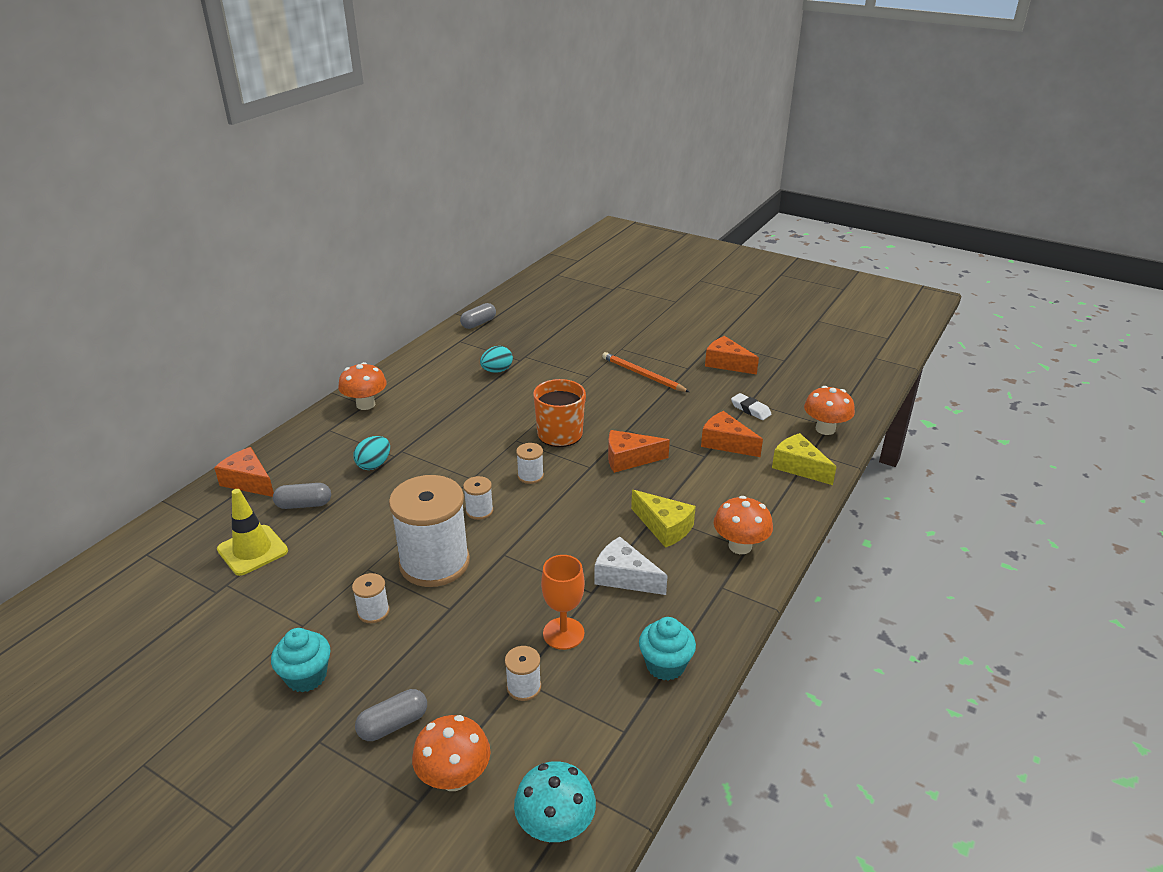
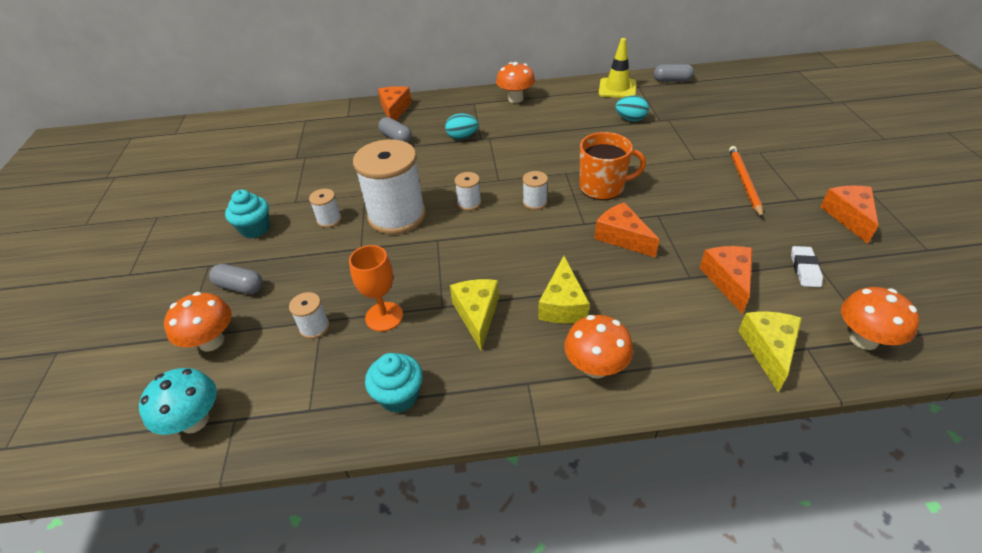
camera: 55 degrees right, 10 degrees up
(252, 550) = (340, 147): yellow traffic cone -> yellow traffic cone (617, 88)
(624, 577) = (477, 315): white cheese -> yellow cheese

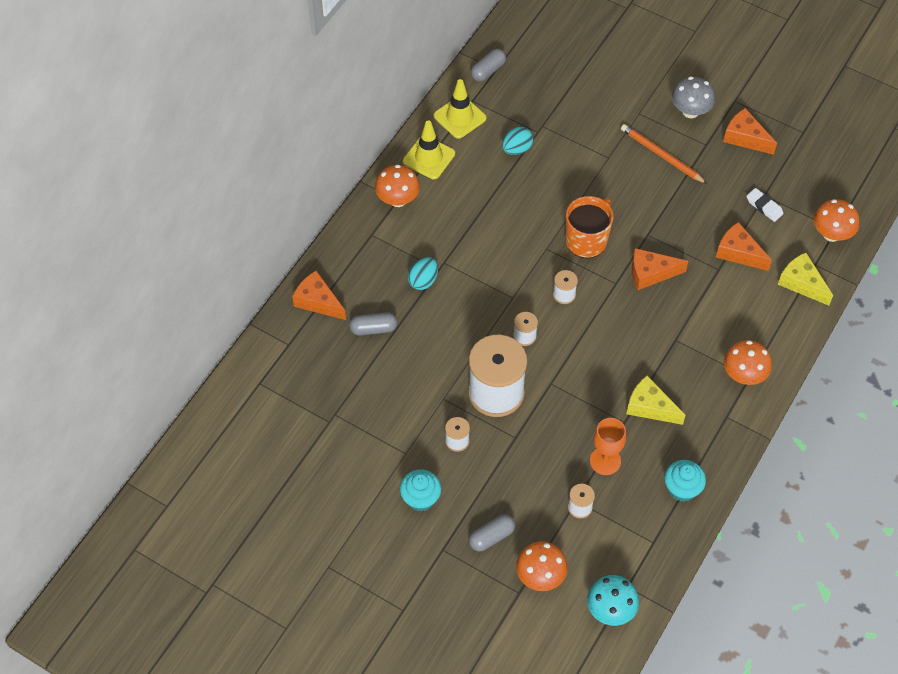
camera: 55 degrees left, 15 degrees up
(562, 304) = (681, 354): yellow cheese -> none
(566, 93) = (429, 158): none -> yellow traffic cone
(812, 174) = (690, 111): none -> grey mushroom

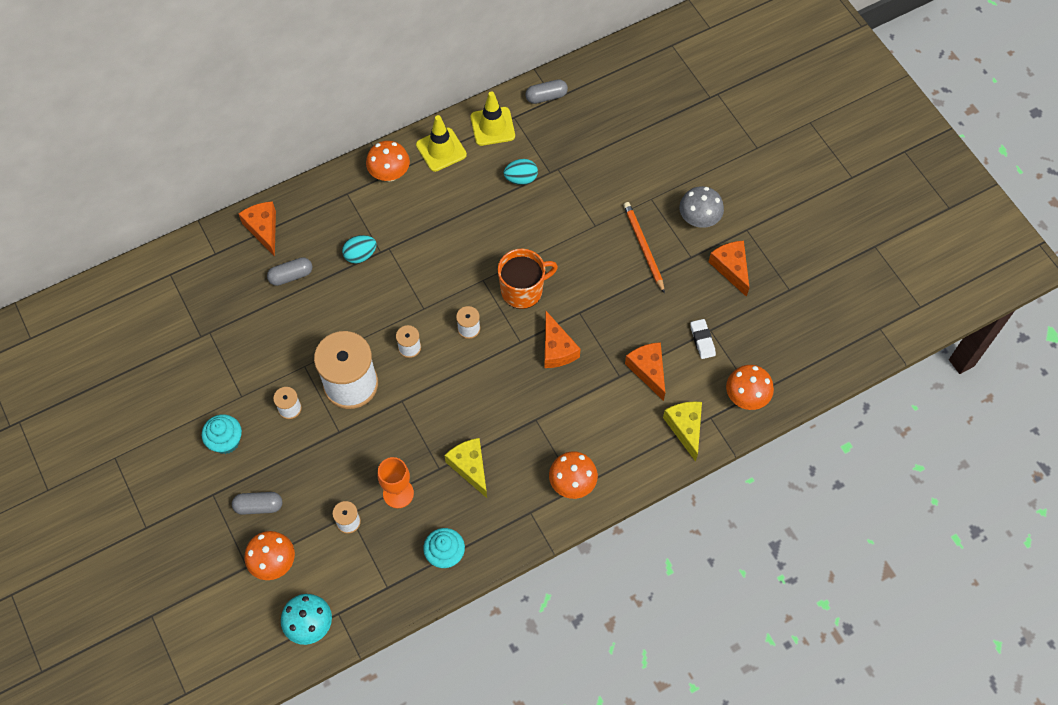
camera: 30 degrees right, 5 degrees up
(373, 329) = (291, 276): grey capsule -> grey capsule turned 45 degrees counterclockwise
(650, 273) = (556, 349): orange cheese -> orange cheese turned 135 degrees counterclockwise

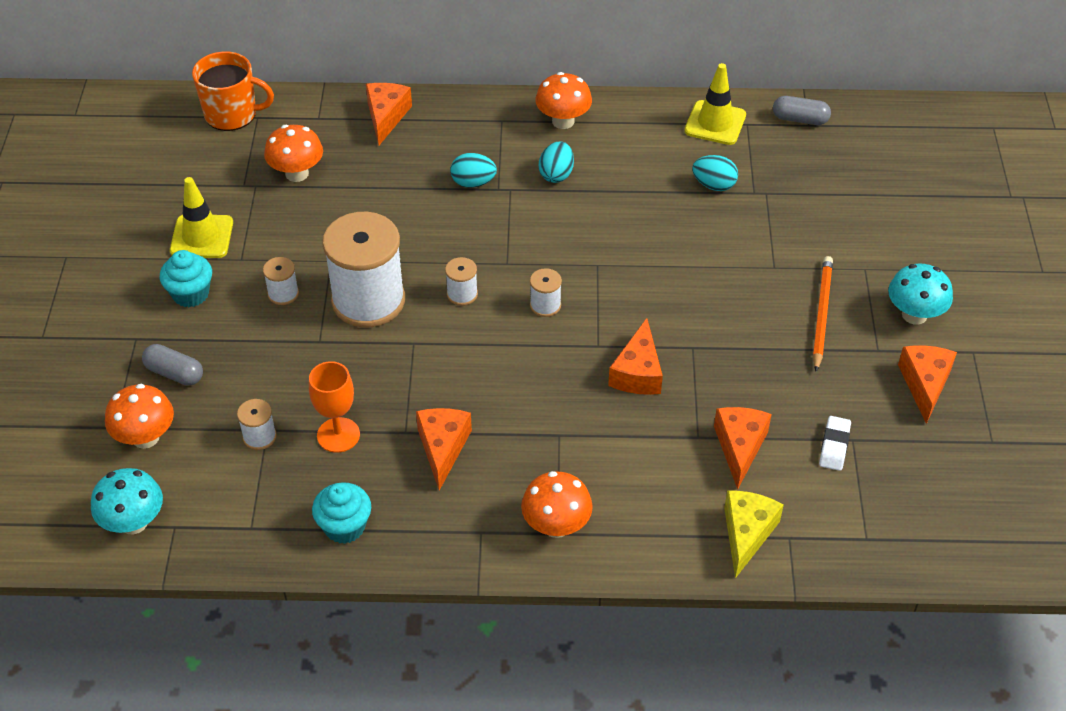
camera: 30 degrees right, 15 degrees down
(291, 276) = (382, 170): grey capsule -> none
(412, 221) = (556, 174): none -> turquoise egg
(441, 150) = (638, 122): yellow traffic cone -> yellow traffic cone (202, 237)
(470, 467) = (442, 448): yellow cheese -> orange cheese
(523, 290) = (638, 295): orange mug -> orange mug (232, 114)
(699, 219) = (914, 315): grey mushroom -> turquoise mushroom
(746, 397) = (854, 537): orange mushroom -> orange mushroom (297, 173)

